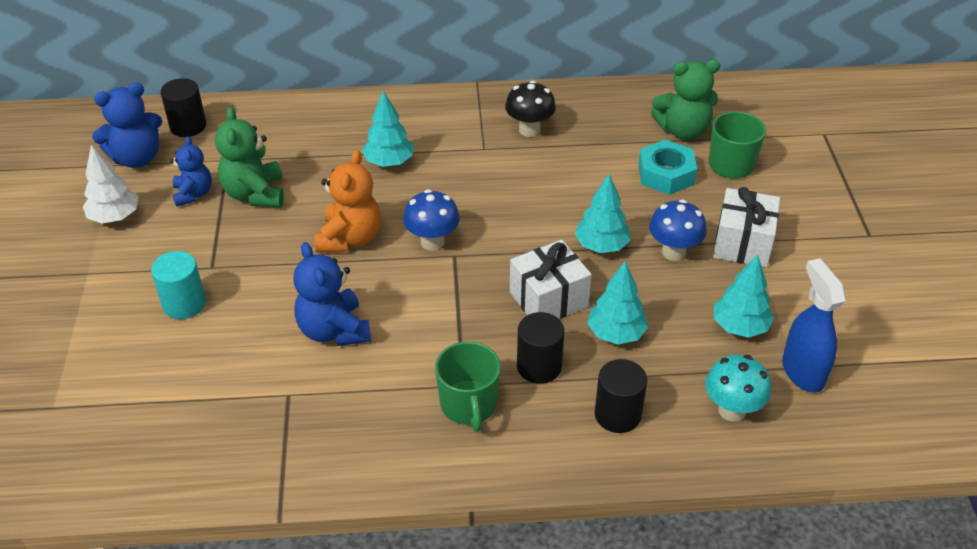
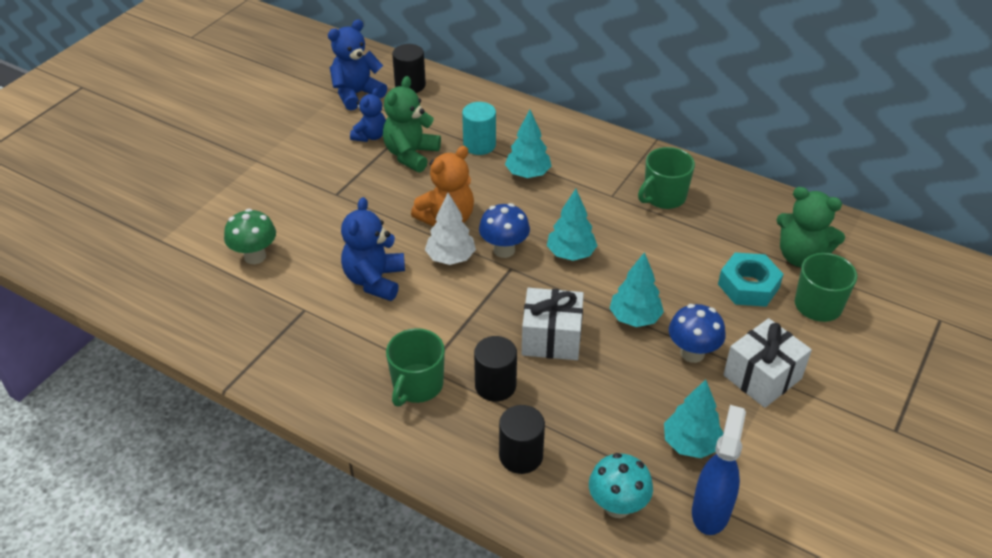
camera: 35 degrees right, 0 degrees up
(114, 217) = (306, 130): white tree -> white tree (450, 258)
(137, 158) = (356, 94): blue teddy bear -> blue teddy bear turned 135 degrees clockwise
(182, 370) = (255, 256): none -> green mushroom
(184, 304) = (296, 211): turquoise cylinder -> turquoise cylinder (479, 145)
(529, 130) = (663, 197): black mushroom -> green mug
(616, 334) = (579, 393): turquoise tree -> turquoise tree (570, 254)

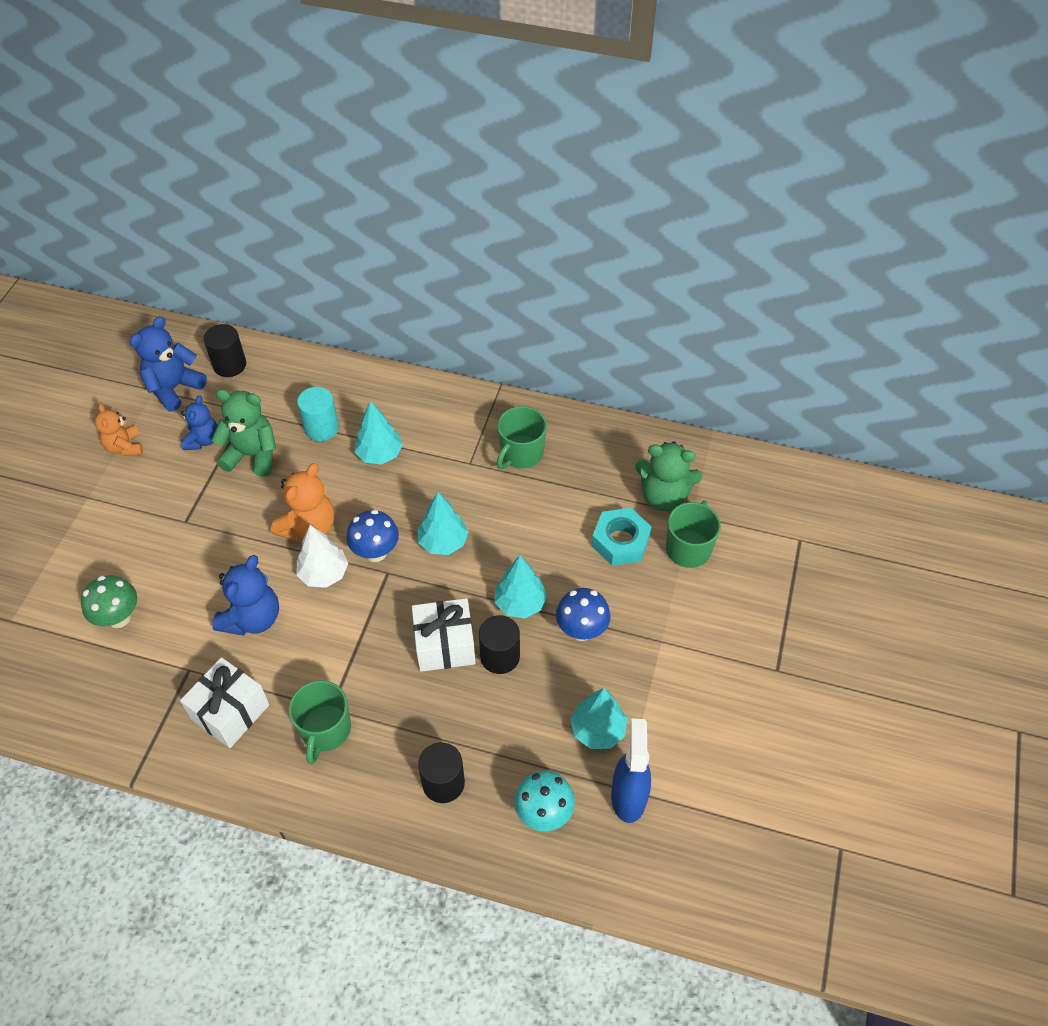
camera: 15 degrees left, 10 degrees up
(300, 130) = (125, 447): none -> orange teddy bear
(374, 280) = (252, 618): blue teddy bear -> blue teddy bear turned 150 degrees counterclockwise
(411, 155) = (252, 455): green teddy bear -> green teddy bear turned 90 degrees clockwise
(495, 385) = (402, 711): black cylinder -> black cylinder (500, 656)
(762, 377) = (650, 641): white gift -> white gift (230, 712)

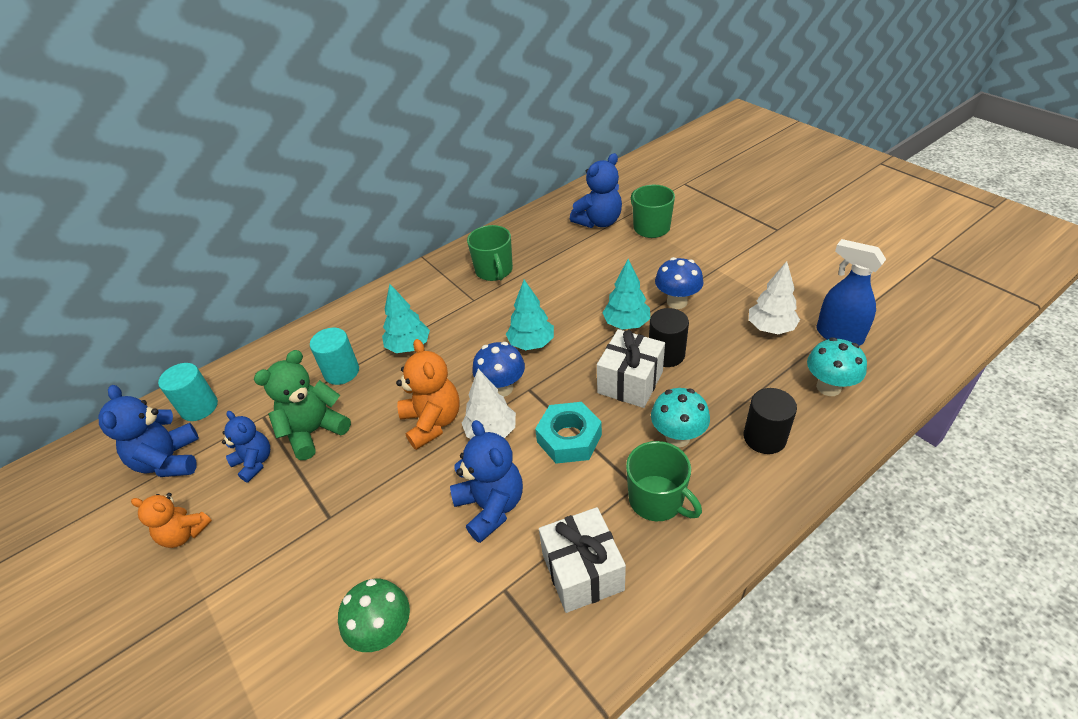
camera: 50 degrees left, 10 degrees down
(229, 365) = (199, 407): black cylinder -> turquoise cylinder
(402, 714) = (677, 437): none -> turquoise mushroom
(597, 730) = (770, 328): turquoise tree -> white tree
(620, 542) = (617, 254): turquoise nut -> turquoise nut (569, 438)
(664, 496) = (599, 222): green teddy bear -> blue teddy bear

